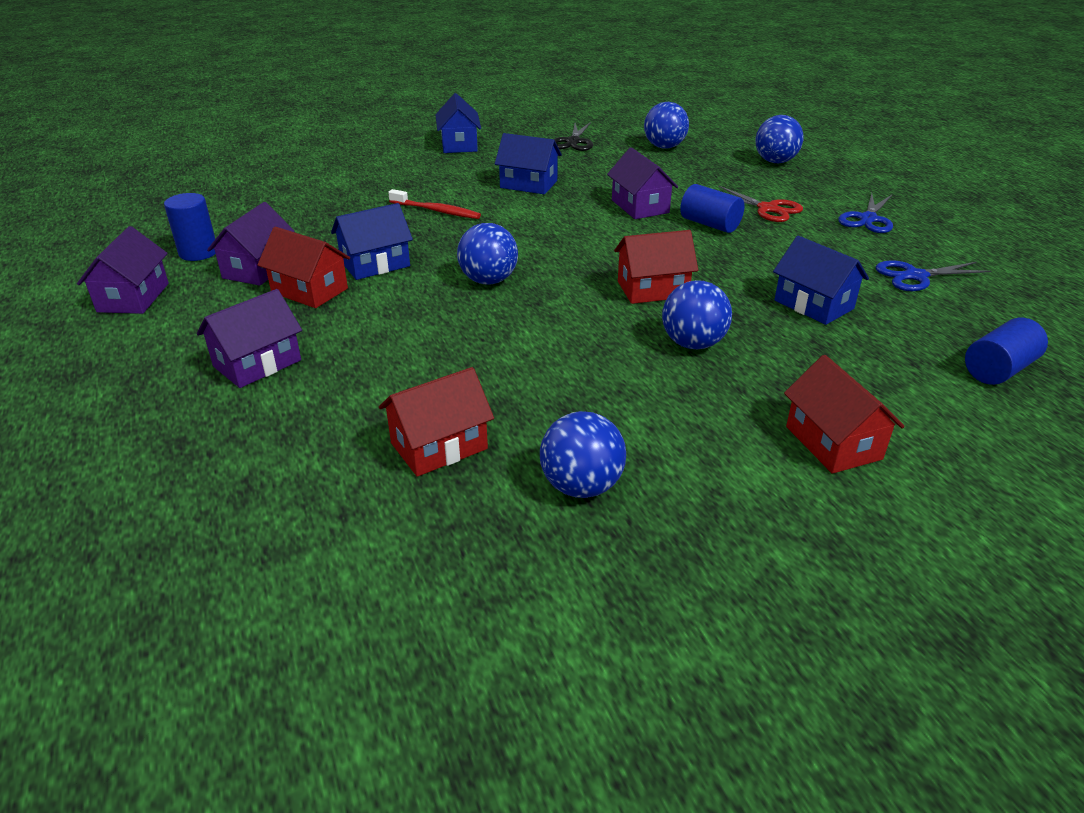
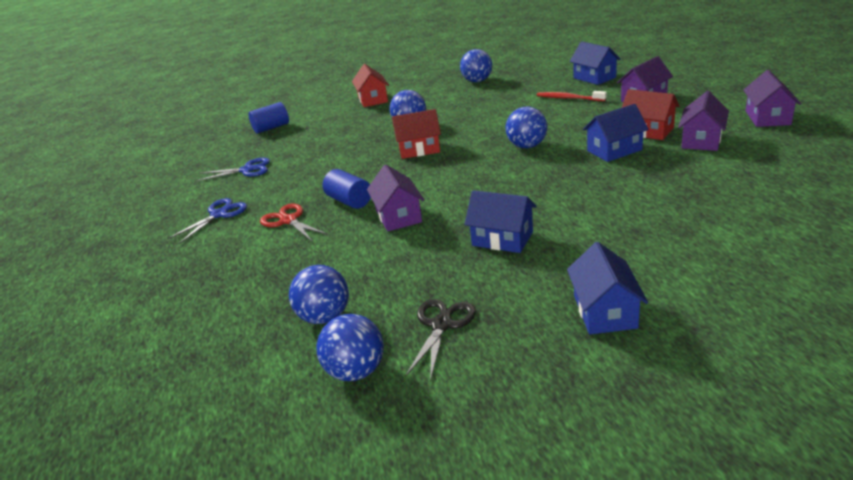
camera: 170 degrees left, 5 degrees down
(198, 253) = (766, 147): blue cylinder -> none
(436, 211) = (588, 199): red toothbrush -> red toothbrush (569, 98)
(439, 446) = (535, 84): red house -> none
(775, 161) = (217, 291): blue ball -> blue ball (356, 371)
(813, 305) = (328, 149): blue house -> blue house (594, 78)

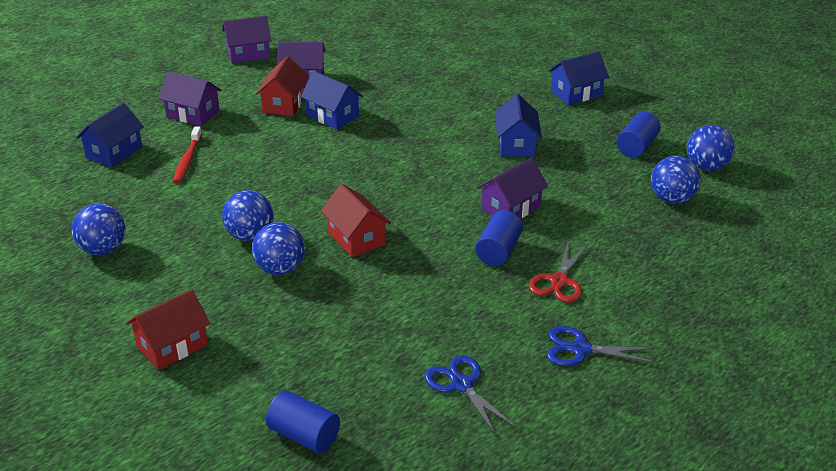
camera: 120 degrees left, 5 degrees up
(441, 325) = (636, 146): black scissors -> blue cylinder
(527, 146) = (332, 165): blue ball -> blue ball (250, 235)

